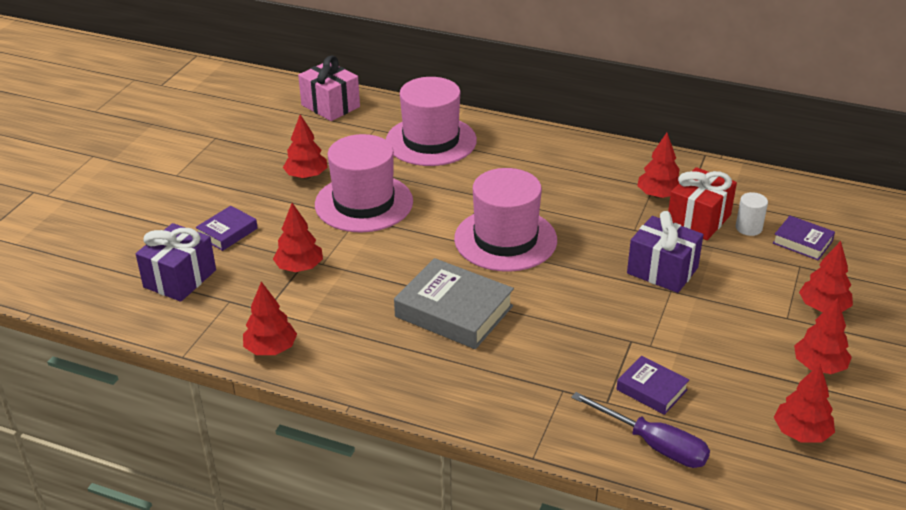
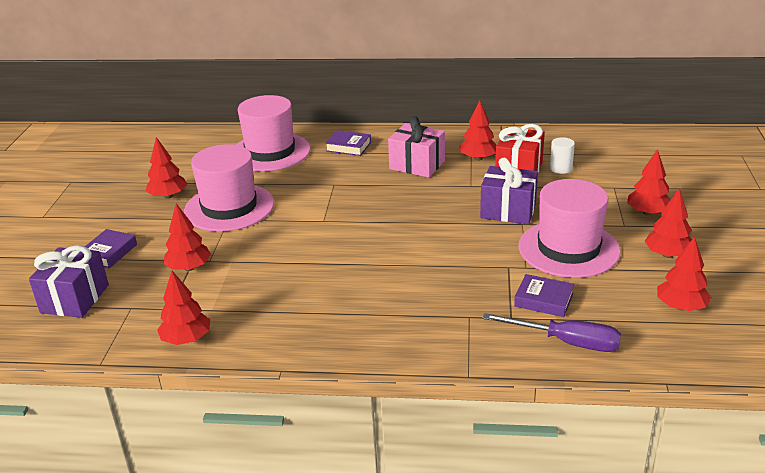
camera: 15 degrees left, 5 degrees down
(330, 106) = (170, 141): pink gift -> pink gift (417, 165)
(454, 311) = (345, 275): grey book -> none
(505, 239) = (366, 212): pink hat -> pink hat (568, 249)
(802, 242) = (607, 170): purple book -> purple book (348, 147)

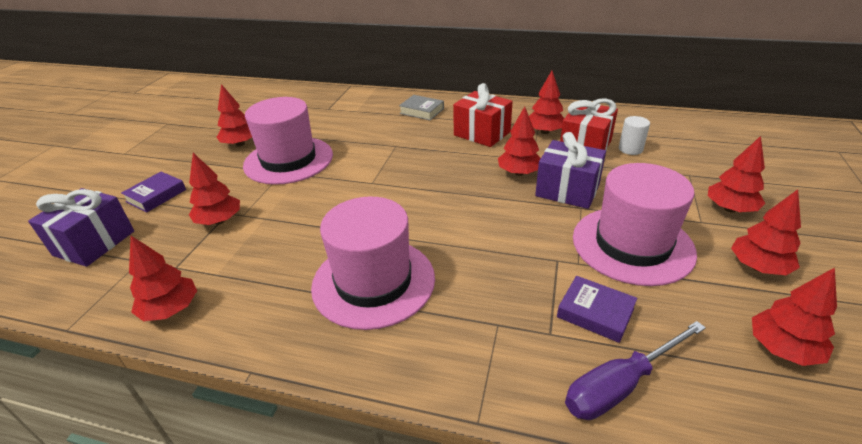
camera: 10 degrees right, 5 degrees up
(270, 152) = (349, 110): pink hat -> pink hat (373, 282)
(348, 147) = (422, 111): purple book -> grey book
(417, 165) = (482, 133): pink gift -> red gift
(461, 199) = (519, 173): none -> red tree
(567, 342) = (620, 385): purple screwdriver -> purple screwdriver turned 120 degrees clockwise

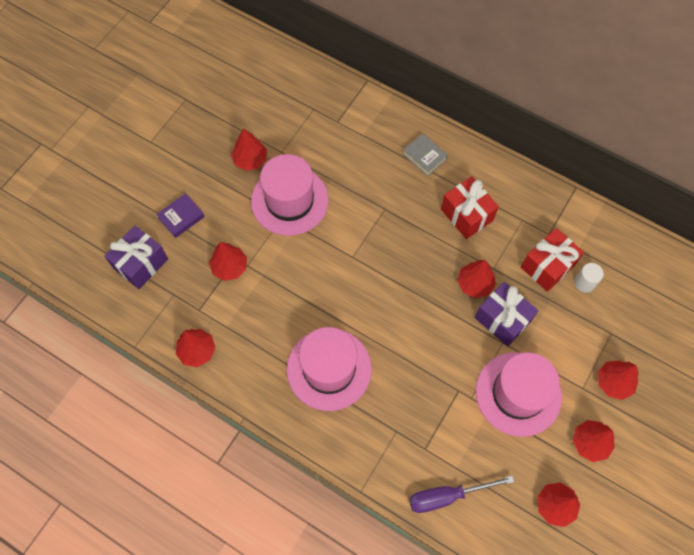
camera: 15 degrees right, 30 degrees up
(544, 132) = (523, 231): red tree -> none
(595, 313) = (460, 443): purple book -> none

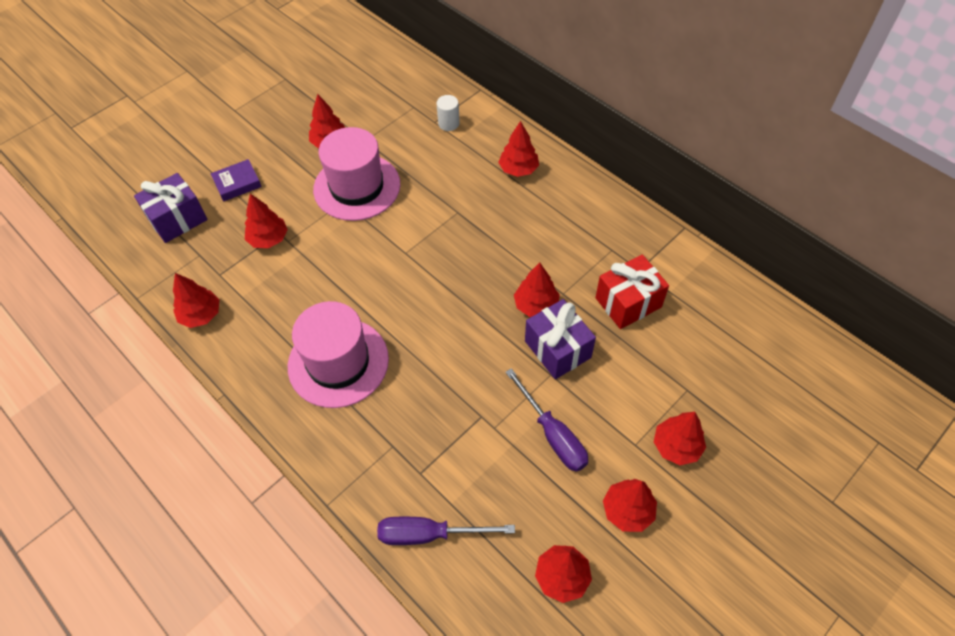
camera: 15 degrees right, 10 degrees down
(424, 157) = (518, 169): grey book -> red tree
(466, 215) = (548, 234): red gift -> none
(518, 394) = (553, 434): pink hat -> purple screwdriver
(584, 283) = (668, 328): white cylinder -> white cylinder (448, 123)

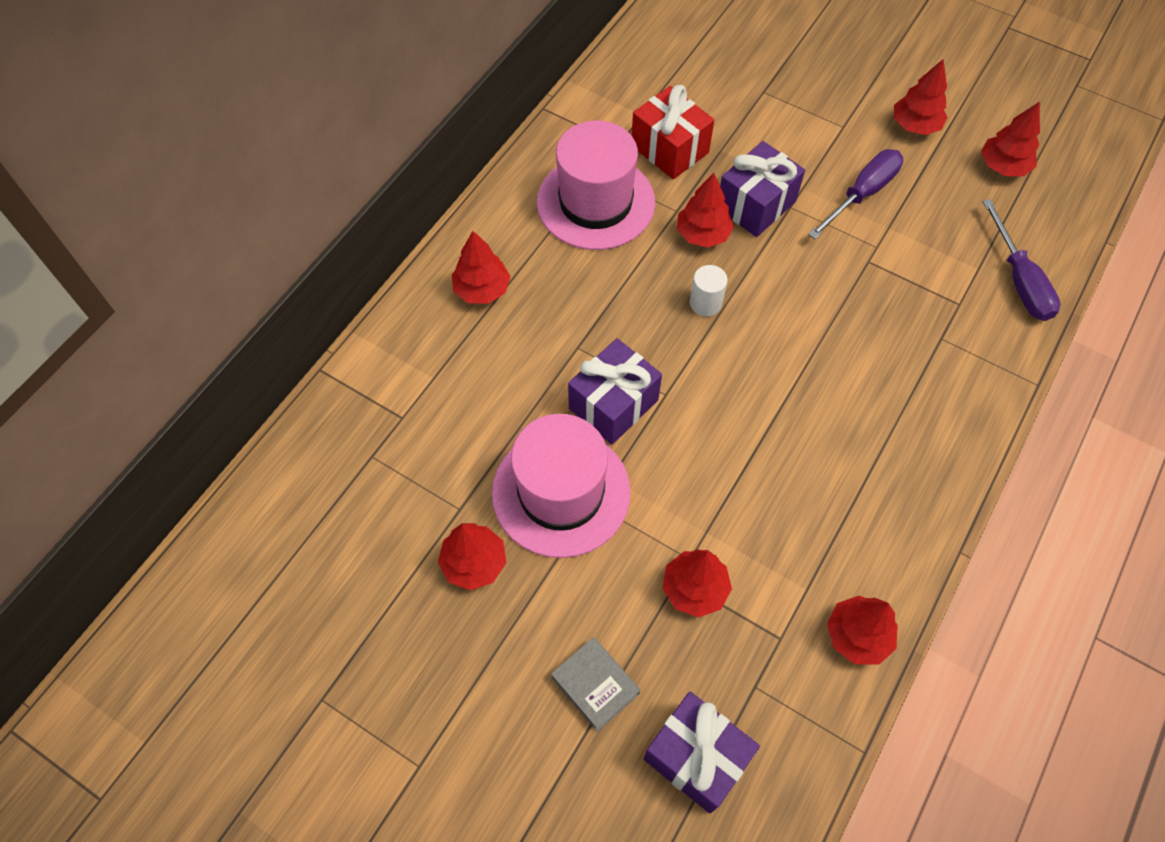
camera: 105 degrees left, 5 degrees up
(237, 183) = (595, 685): purple book -> grey book
(338, 362) = (860, 427): pink hat -> pink hat (595, 202)
(407, 223) = (613, 404): none -> purple gift
(448, 123) = (403, 396): white cylinder -> white cylinder (705, 303)
(676, 446) = (831, 95): red tree -> none

